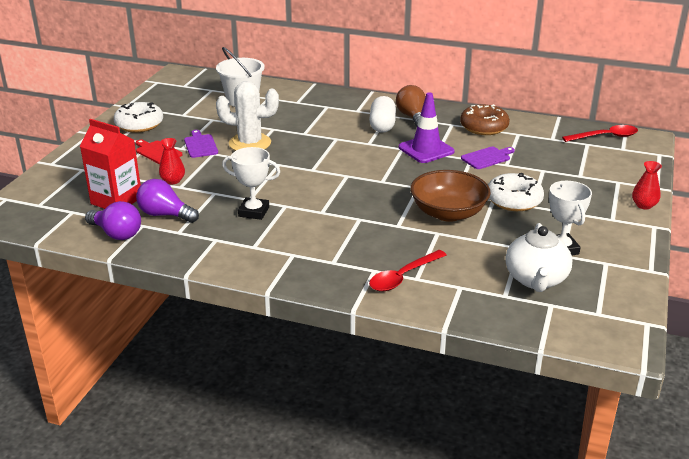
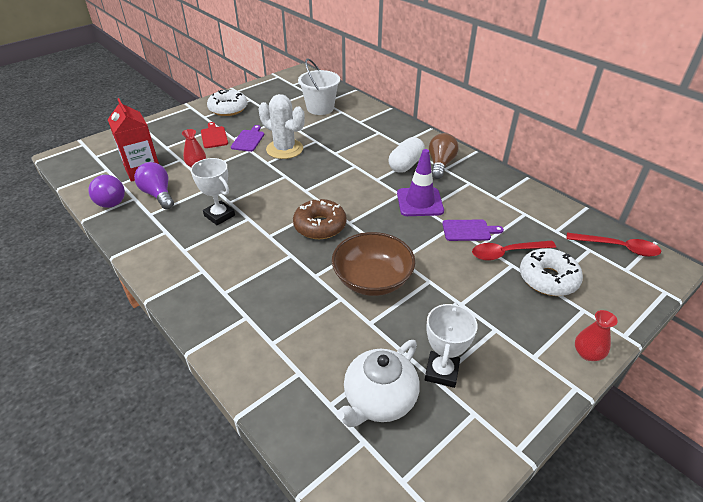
camera: 30 degrees right, 10 degrees up
(402, 277) = (261, 336): red spoon -> red spoon (506, 253)
(484, 127) = (497, 195): brown donut -> brown donut (320, 226)
(514, 200) = (449, 290): white donut -> white donut (548, 279)

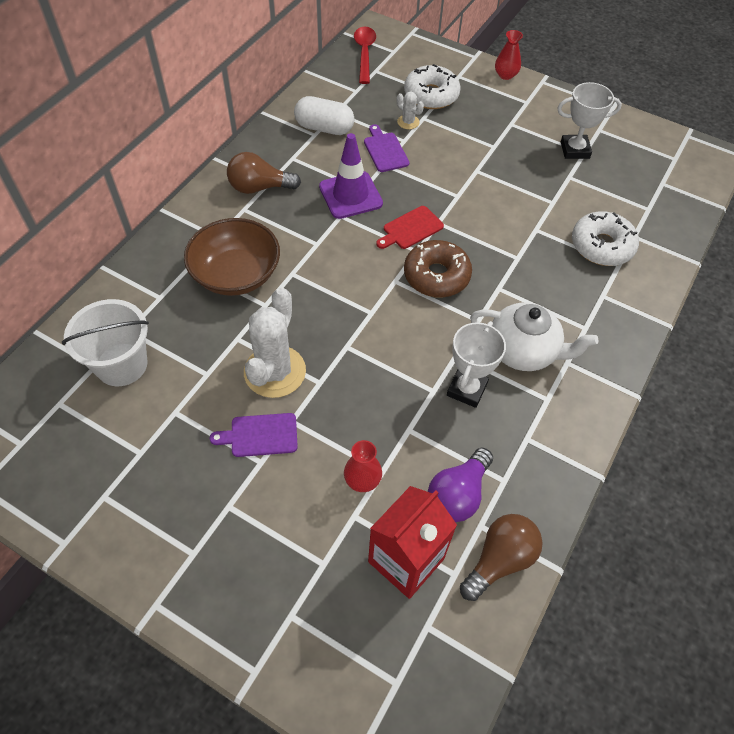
camera: 110 degrees left, 15 degrees up
(110, 199) = (499, 560): purple light bulb -> brown light bulb
(214, 136) = (264, 497): red cutting board -> red cutting board (411, 229)
(228, 109) = (152, 521): white donut -> white donut (602, 246)
(372, 279) = (498, 211): brown bowl -> brown bowl (236, 274)
(379, 400) = (624, 181): white teapot -> white teapot (523, 351)
(406, 165) = (272, 220): white capsule -> white capsule (324, 128)
(506, 253) = (408, 122): red spoon -> white cactus

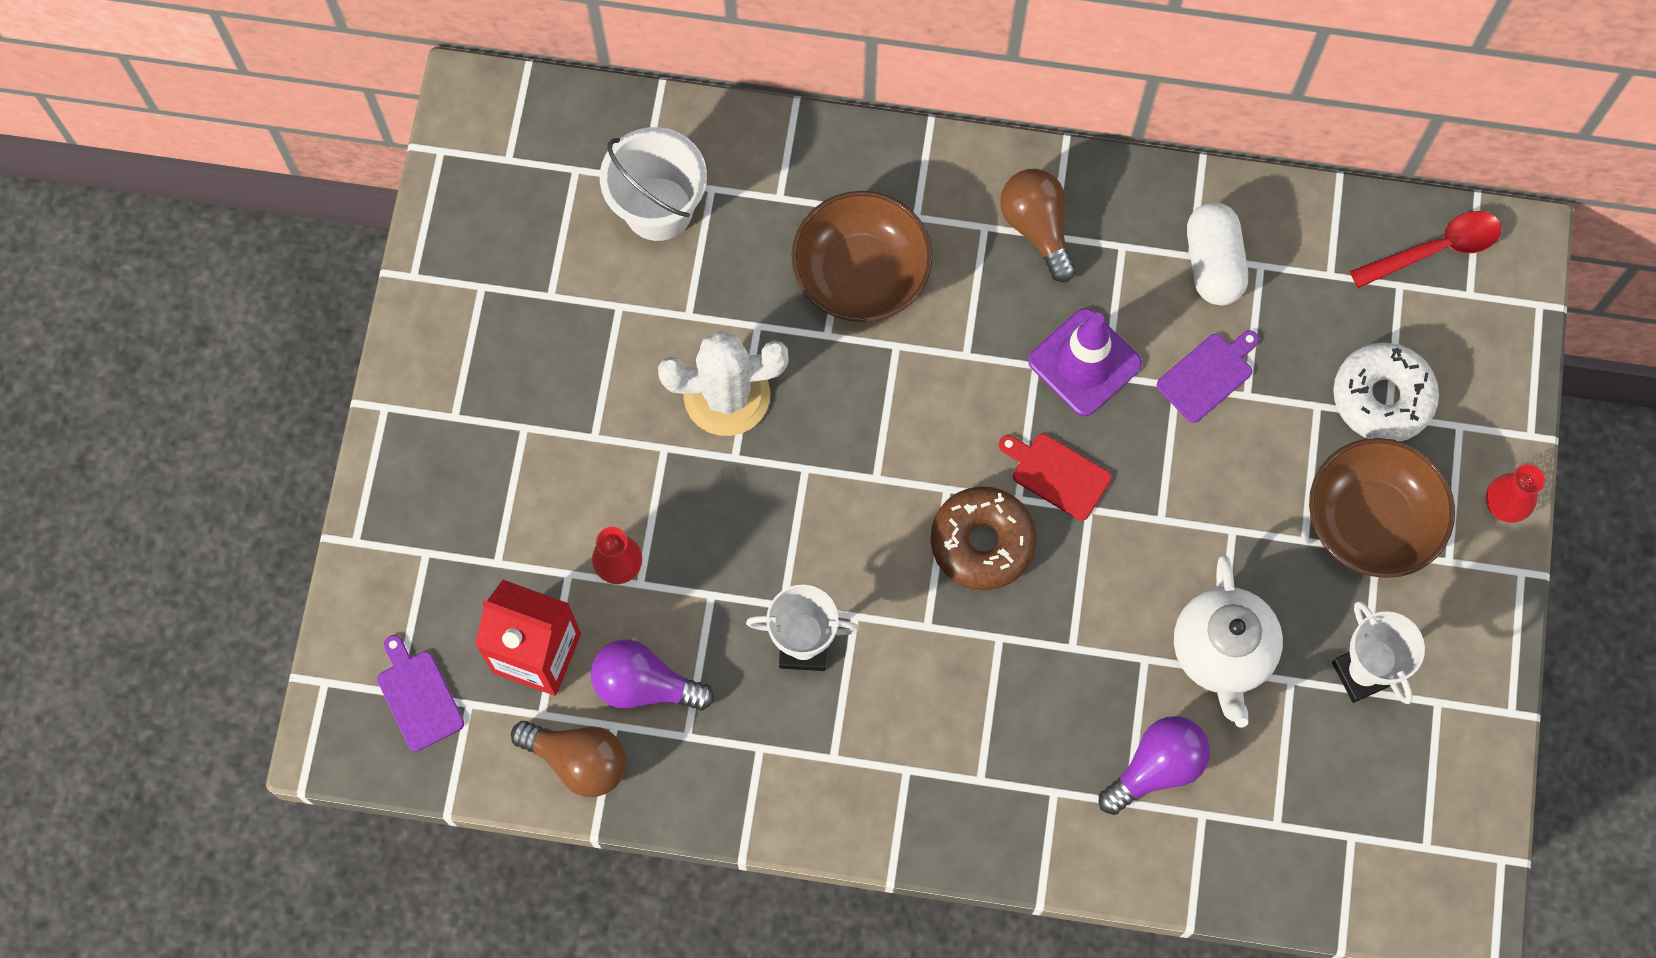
camera: 70 degrees right, 15 degrees up
(260, 435) = (629, 420): purple cutting board -> purple cutting board (418, 696)
(408, 122) = (1294, 385): white cactus -> none
(494, 120) = (1371, 521): none -> brown bowl
(523, 351) = (900, 704): white teapot -> white teapot (1222, 652)
(602, 246) = (1156, 768): white donut -> purple light bulb

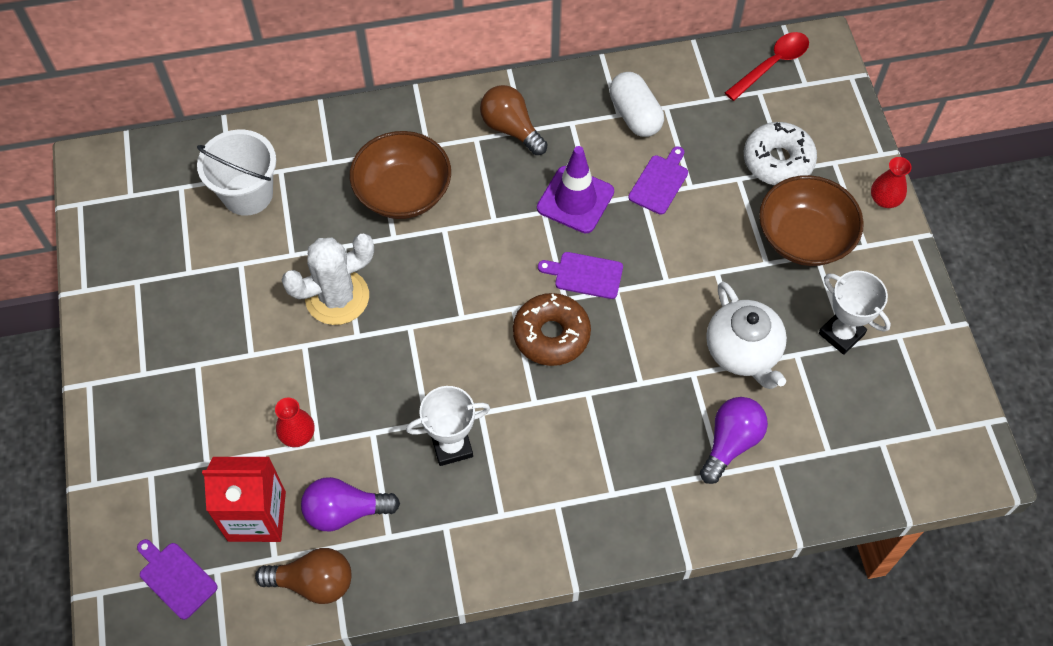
camera: 20 degrees left, 10 degrees down
(1057, 474) = (585, 275): red cutting board -> purple cutting board

